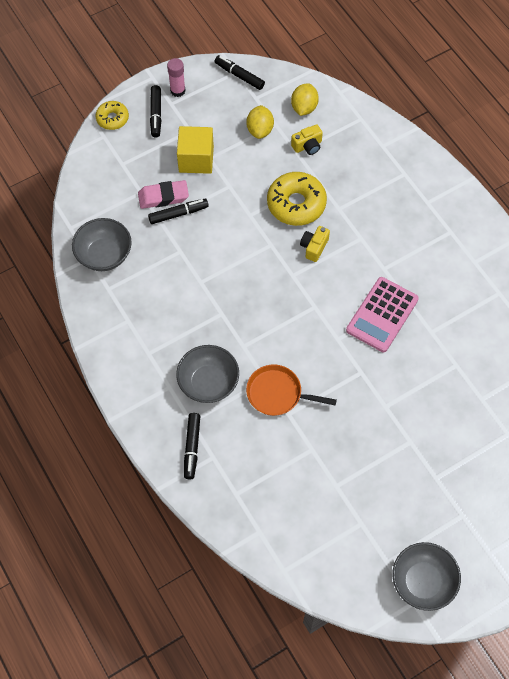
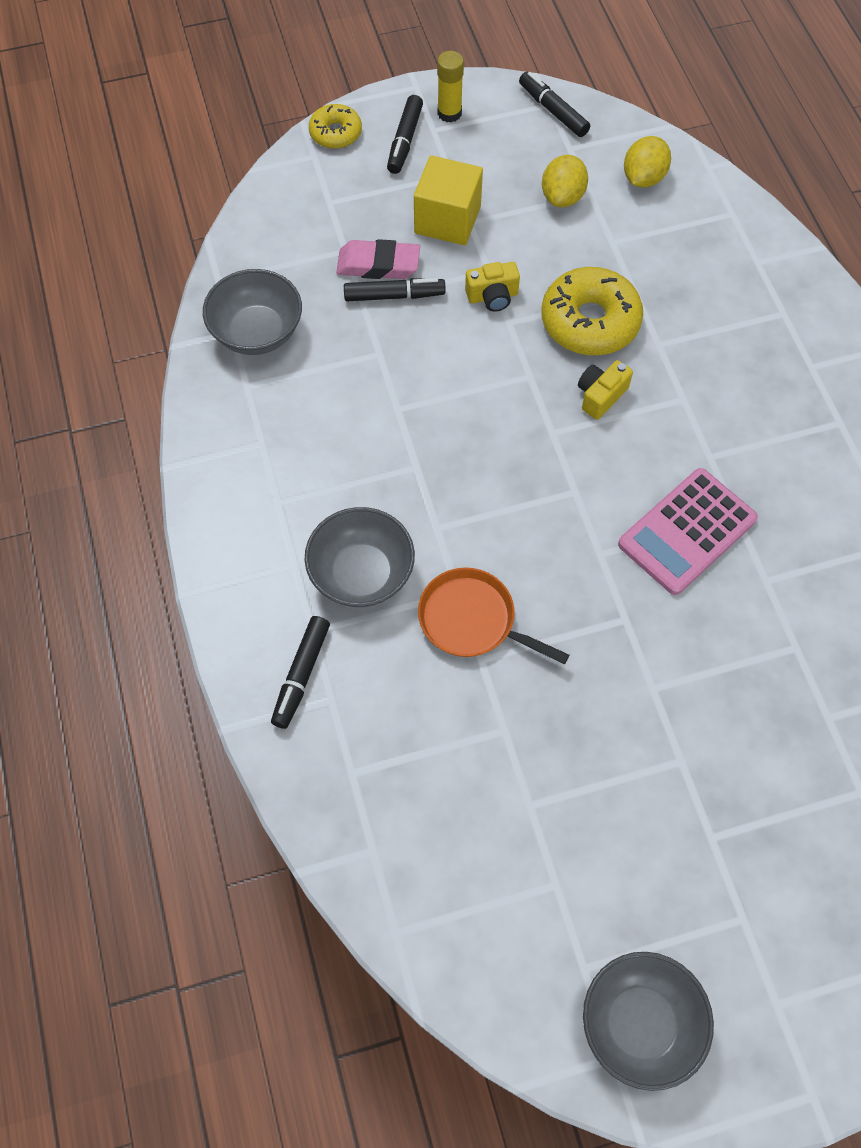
camera: 15 degrees right, 0 degrees up
(177, 91) = (449, 113): pink glue stick -> yellow glue stick
(307, 146) = (633, 237): yellow camera -> yellow camera (492, 296)

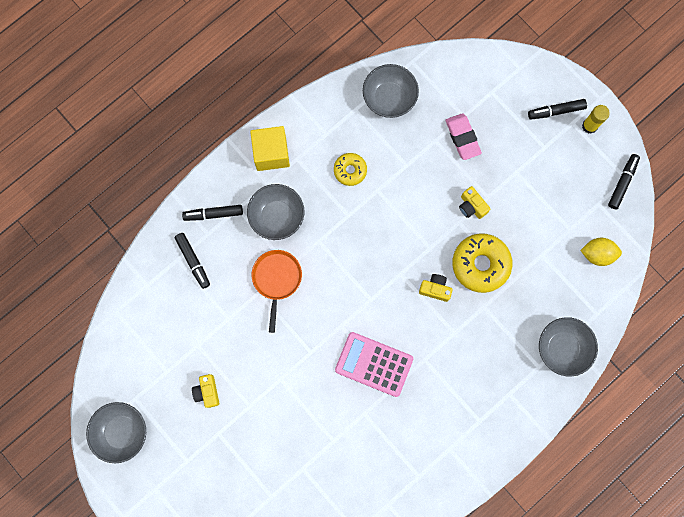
camera: 65 degrees right, 15 degrees up
(335, 133) = (542, 71): yellow donut -> yellow donut (350, 170)
(394, 296) = (446, 155): black marker -> black marker (193, 261)
(447, 220) = (511, 160): yellow cube -> yellow cube (271, 153)
(562, 197) = (560, 215): yellow lemon -> none
(625, 824) = (207, 392): none -> yellow camera
(767, 273) = (562, 348): none -> grey bowl

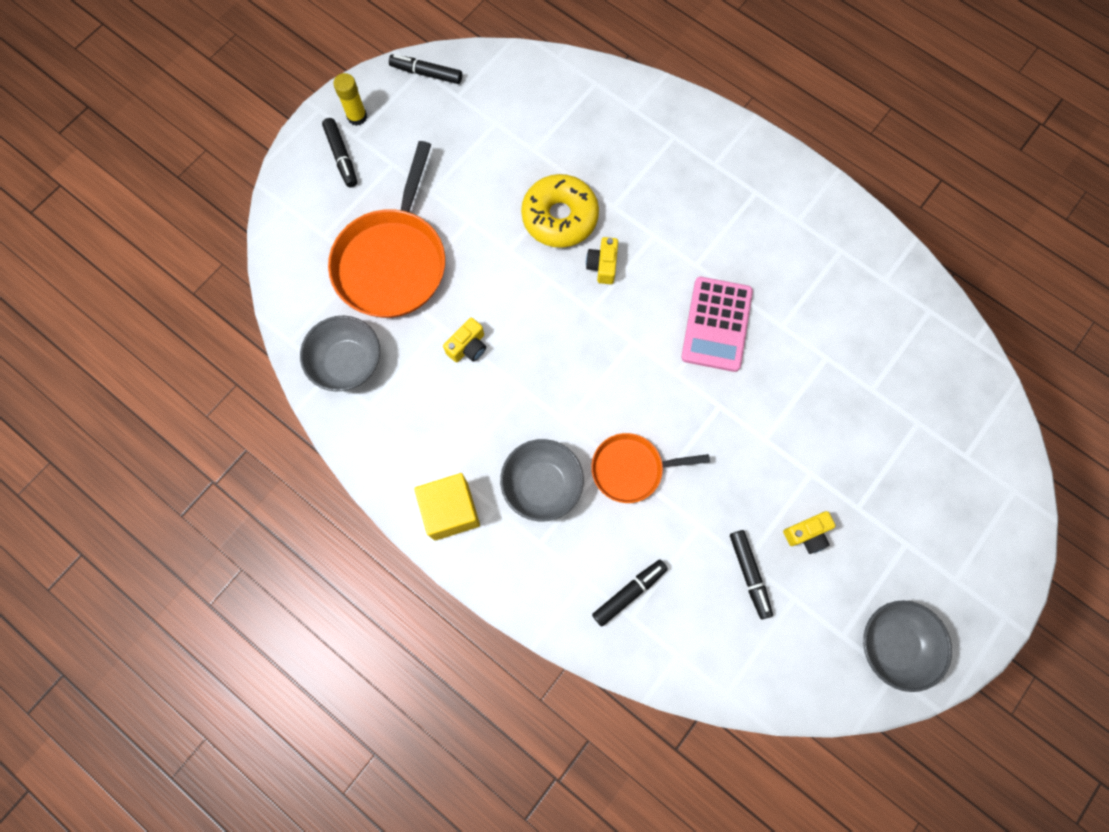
camera: 100 degrees left, 5 degrees down
(213, 214) = (554, 577): black marker -> black marker (749, 574)
(350, 170) = (460, 397): yellow donut -> none
(462, 138) = (392, 261): pink eraser -> orange pan
(471, 206) = (485, 238): yellow camera -> yellow camera (468, 347)
(562, 348) = (645, 114): grey bowl -> none
(597, 254) = (521, 90): yellow lemon -> none

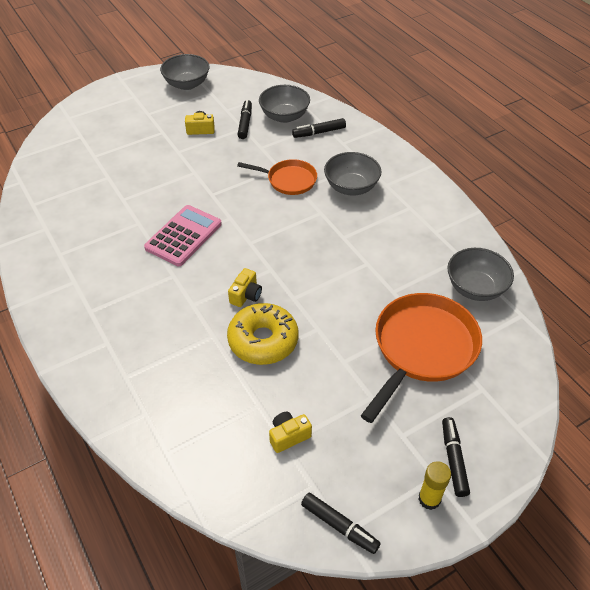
camera: 160 degrees left, 25 degrees down
(451, 511) = (417, 190): yellow cube -> none
(468, 347) = (376, 272): yellow camera -> yellow camera (288, 436)
(697, 614) = (284, 116): none -> grey bowl

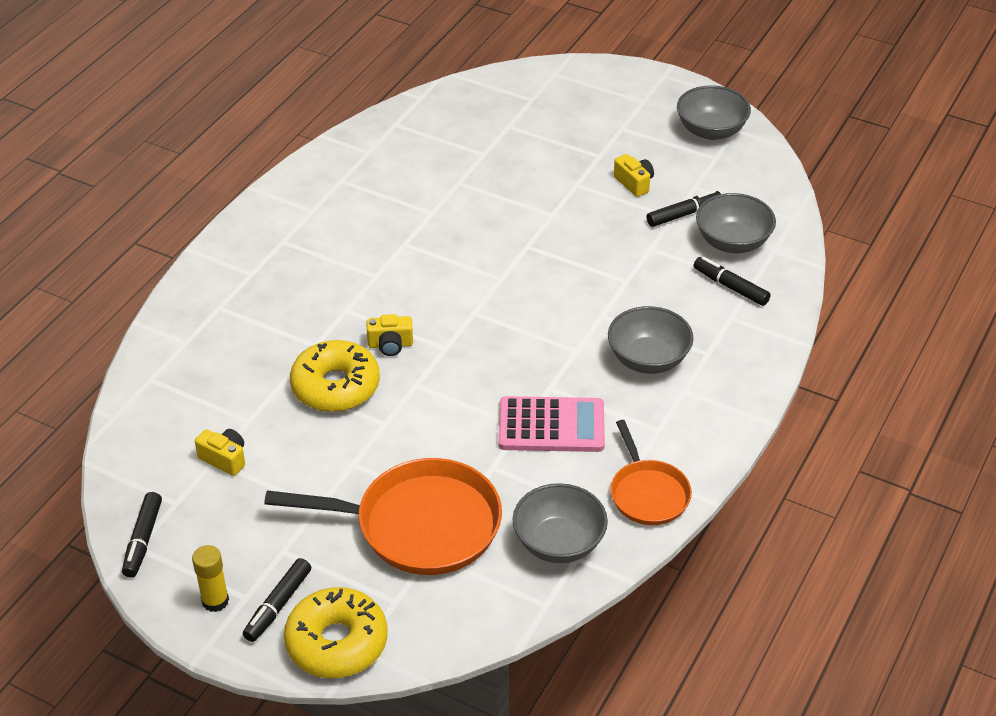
camera: 60 degrees right, 5 degrees down
(183, 236) = (441, 256): pink calculator -> pink calculator (551, 426)
(289, 180) = (610, 298): orange pan -> orange pan (648, 493)
(453, 459) = (278, 605): black marker -> black marker turned 150 degrees clockwise
(504, 437) = (337, 642): none -> yellow donut

